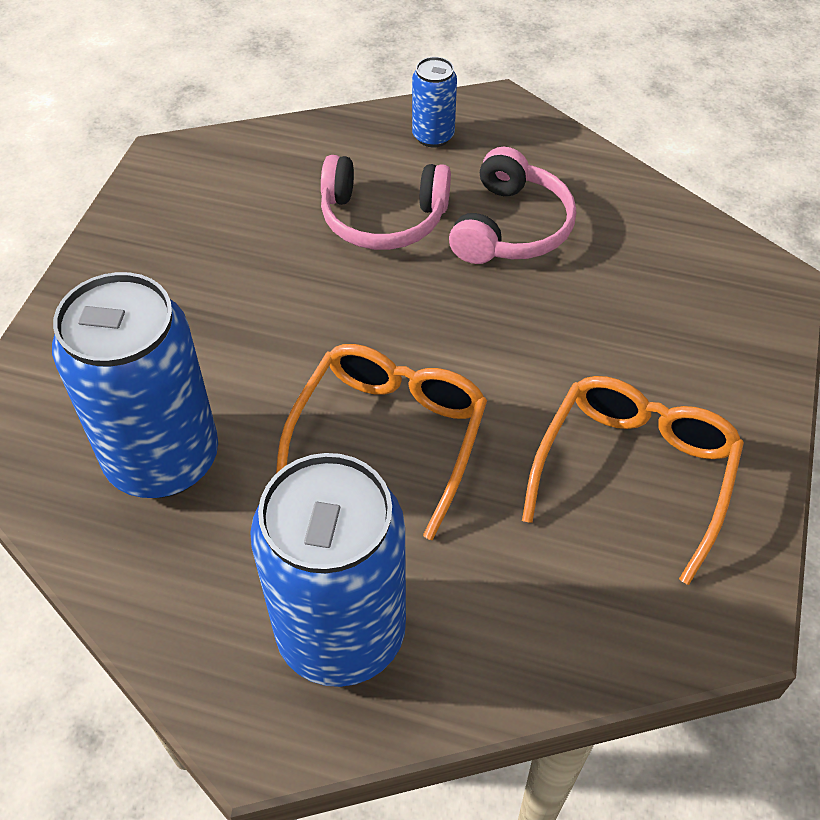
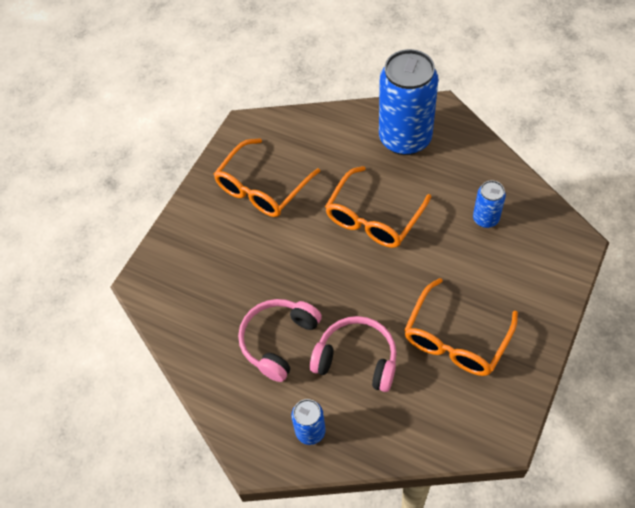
camera: 165 degrees left, 5 degrees up
(163, 459) = (485, 219): blue can -> blue can, size x0.47
(228, 259) = (456, 339): none -> orange glasses

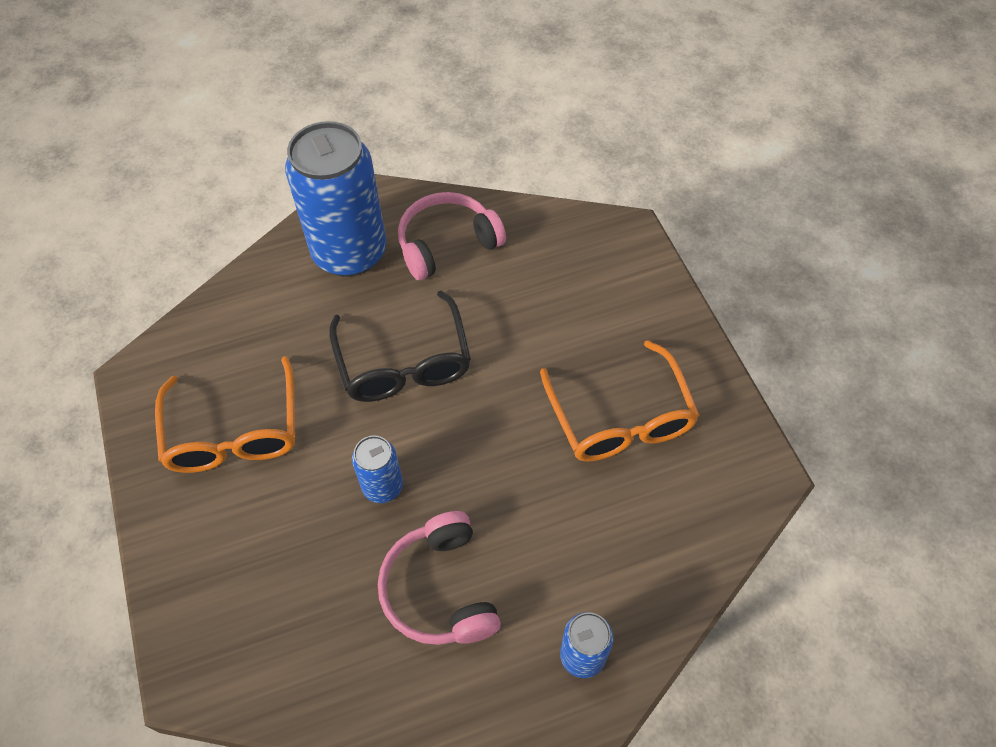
camera: 50 degrees left, 0 degrees up
(356, 359) = (547, 530): pink headphones -> pink headphones (447, 244)
(373, 218) = (404, 362): orange glasses -> black glasses
(485, 219) = (520, 273): blue can -> blue can (382, 486)

